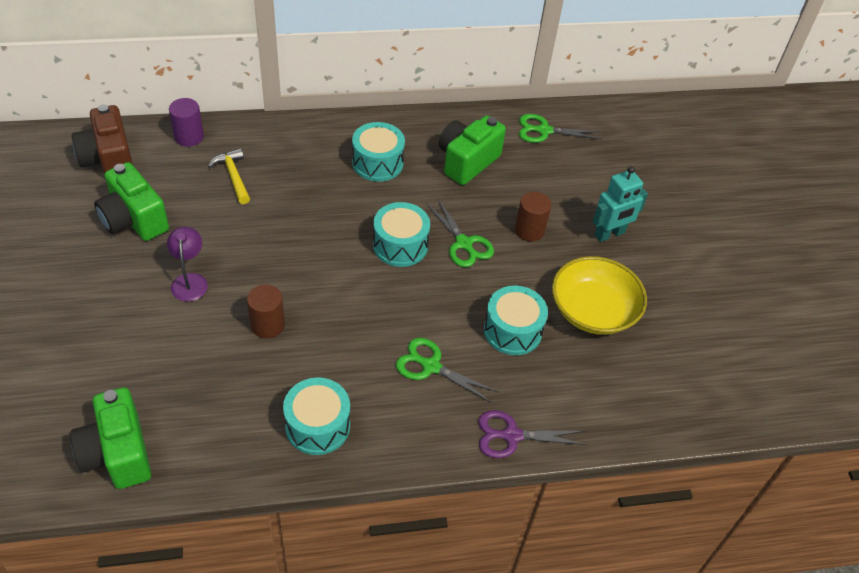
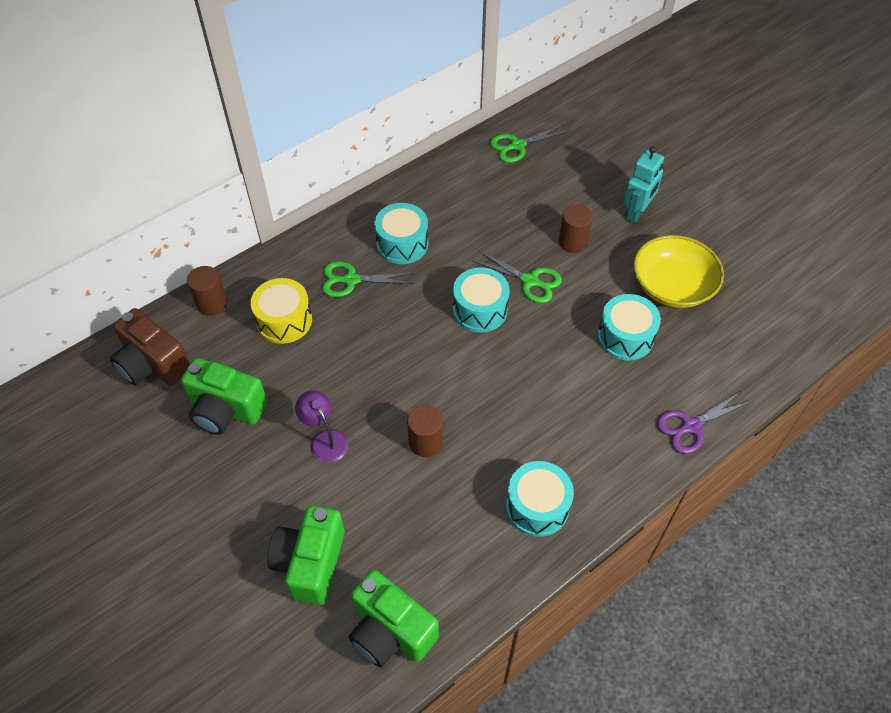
camera: 25 degrees left, 5 degrees up
(189, 137) = (212, 303): purple cylinder -> brown cylinder
(233, 176) = (284, 320): yellow hammer -> yellow drum
(431, 366) = (586, 403): green scissors -> green scissors (351, 280)
(467, 161) = (476, 205): green camera -> green camera (310, 563)

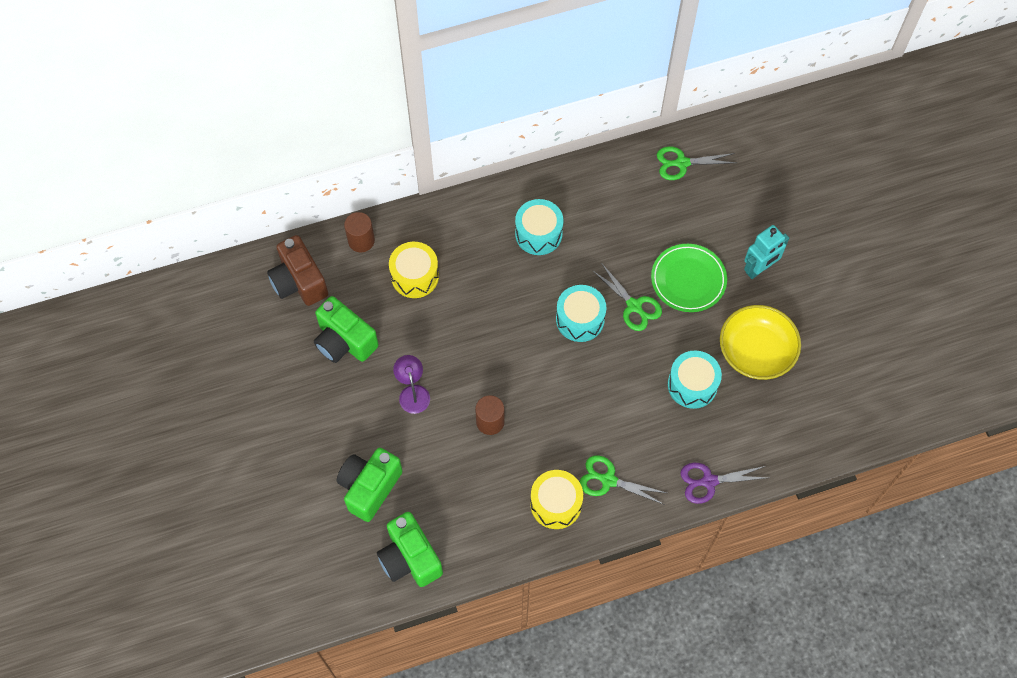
camera: 20 degrees right, 10 degrees up
(351, 280) = (483, 255): green scissors -> green scissors (608, 480)
(537, 506) = (556, 504): turquoise drum -> yellow drum
(573, 242) = (688, 280): brown cylinder -> green plate

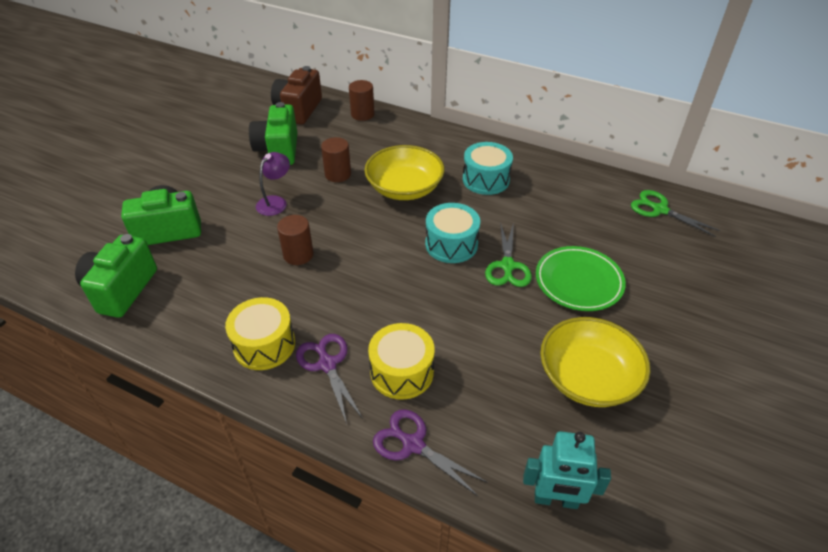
camera: 45 degrees right, 20 degrees down
(415, 276) = (369, 148): yellow drum -> yellow drum (402, 372)
(424, 325) = (338, 174): none -> brown cylinder
(490, 294) = (404, 188): none -> yellow bowl
(608, 480) = (327, 364): green scissors -> purple scissors
(692, 385) = (492, 355): turquoise drum -> none
(759, 269) = (660, 319): turquoise robot -> turquoise robot (556, 499)

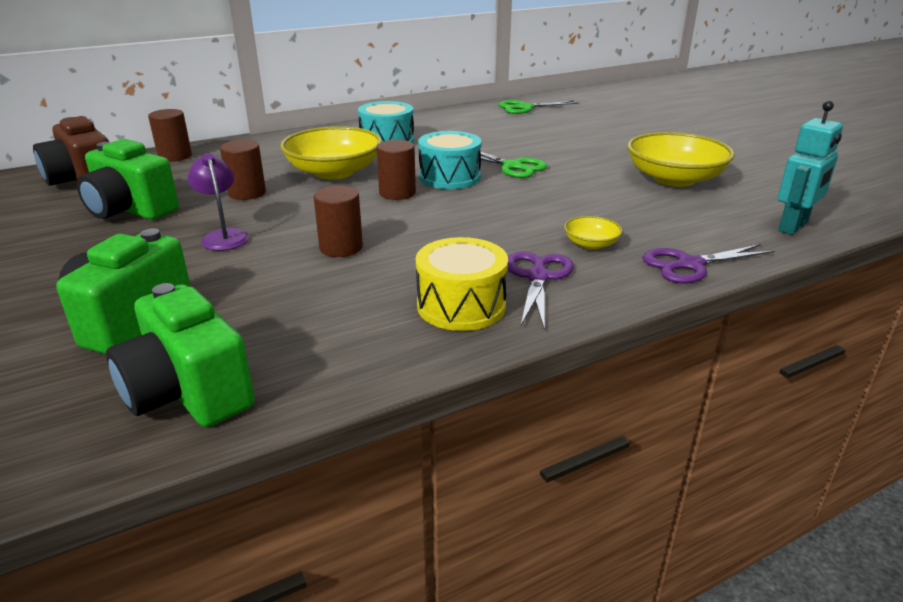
camera: 55 degrees left, 15 degrees down
(327, 364) = (538, 277): purple scissors -> purple scissors turned 90 degrees clockwise
(398, 234) = (397, 193): none -> brown cylinder
(402, 372) = (591, 244): yellow drum -> yellow bowl
(578, 281) = (566, 151): green plate -> none

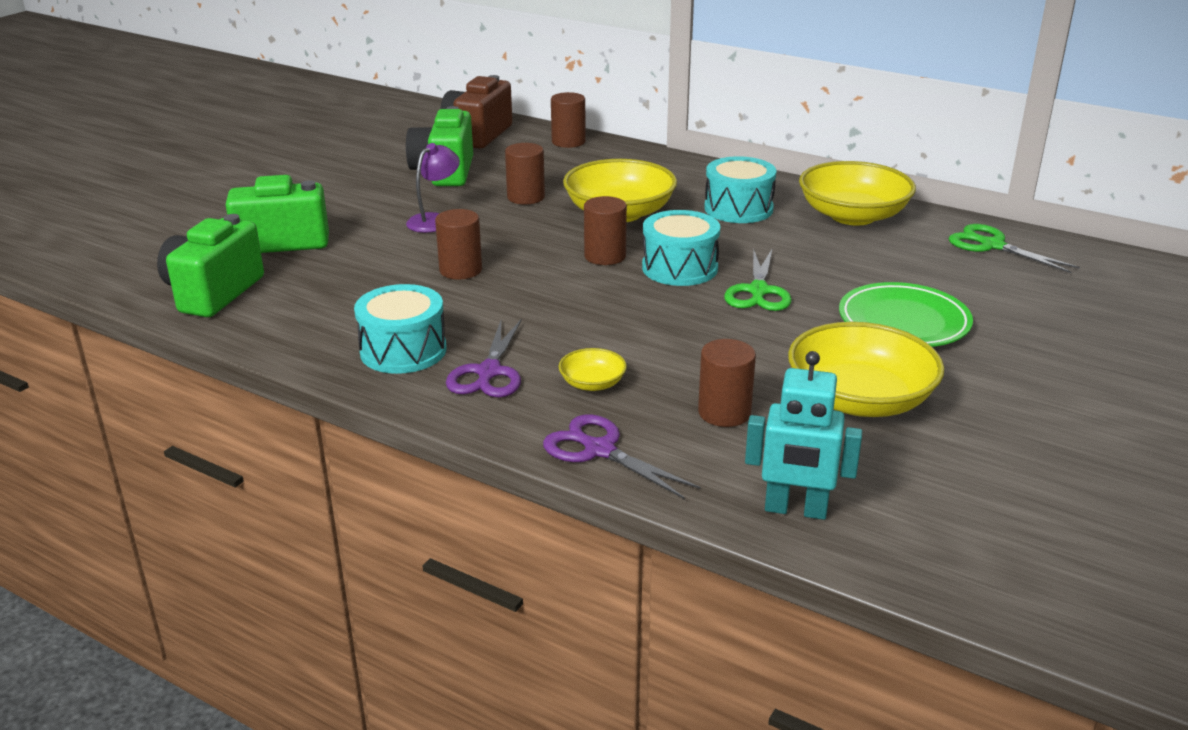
camera: 60 degrees right, 0 degrees up
(444, 121) = (853, 216): none -> yellow bowl
(461, 306) = (403, 350): yellow drum -> turquoise drum
(538, 277) = (489, 372): purple scissors -> purple scissors turned 120 degrees clockwise
(591, 146) = (903, 322): none -> green plate
(664, 215) = (724, 412): none -> brown cylinder

